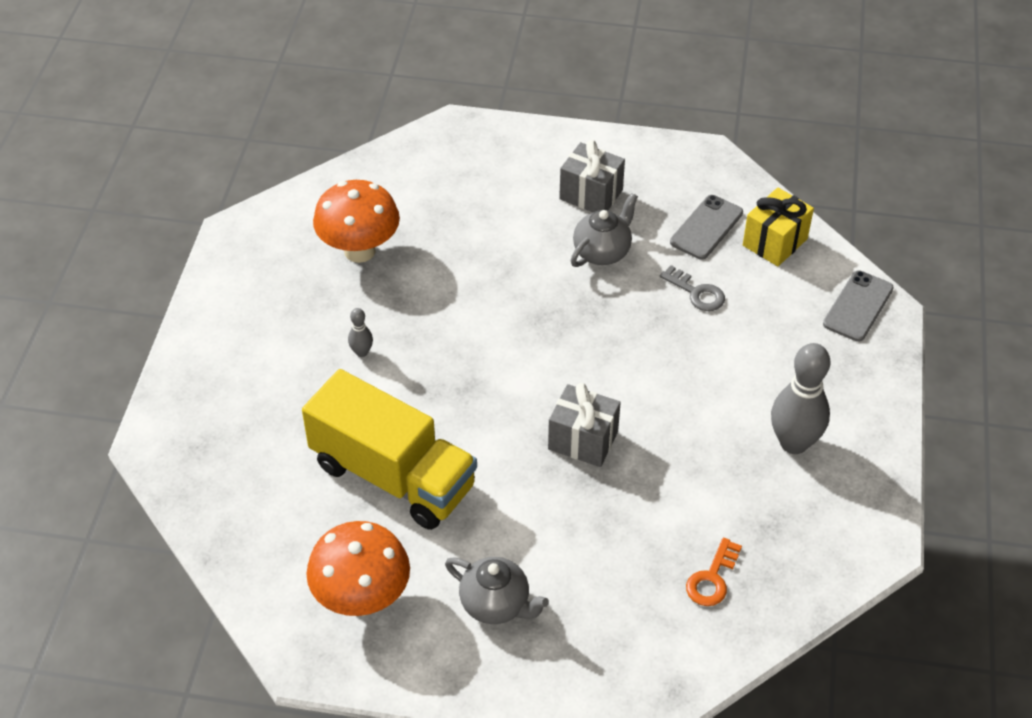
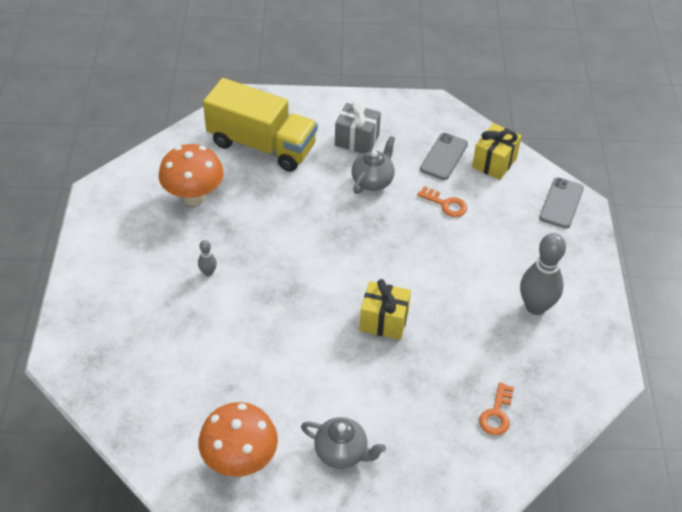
camera: 10 degrees left, 0 degrees up
(393, 475) = (247, 363): yellow truck -> yellow truck (262, 145)
(583, 440) = (384, 321): grey gift -> yellow gift
(696, 292) = (446, 204): grey key -> orange key

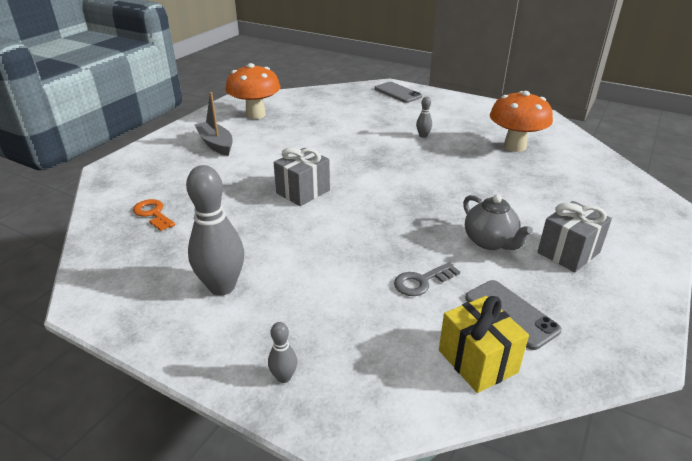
camera: 120 degrees right, 15 degrees down
(262, 145) = (578, 192): yellow truck -> none
(342, 453) = (216, 144): grey teapot -> grey boat
(384, 321) = (303, 192): yellow gift -> grey gift
(446, 204) = (422, 281): orange key -> grey key
(561, 203) = (353, 399): grey phone -> grey phone (397, 93)
(573, 237) = (284, 377): none -> grey bowling pin

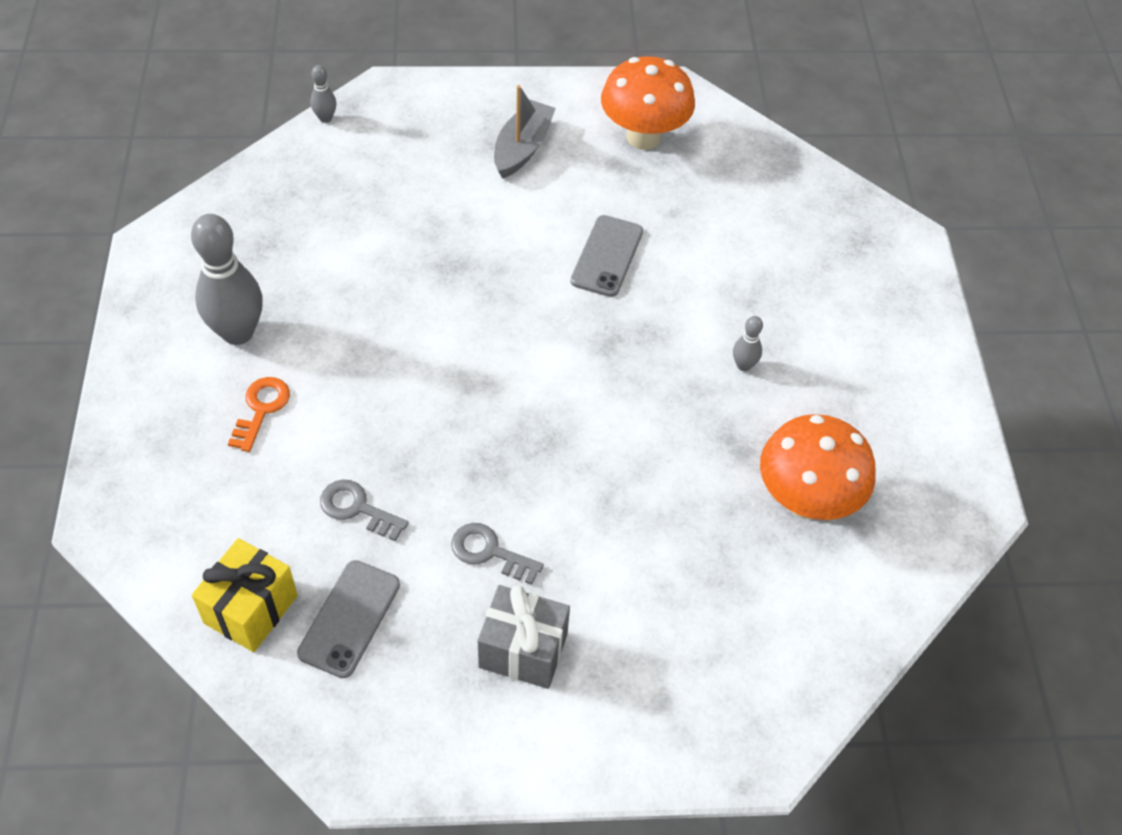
camera: 55 degrees right, 20 degrees up
(153, 214) = (324, 193): orange key -> orange key (261, 409)
(284, 377) = (141, 454): grey bowling pin -> grey bowling pin (325, 118)
(303, 192) = (470, 303): grey gift -> none
(397, 93) = (885, 265): grey phone -> grey phone (607, 256)
(490, 242) = (489, 552): grey teapot -> grey key

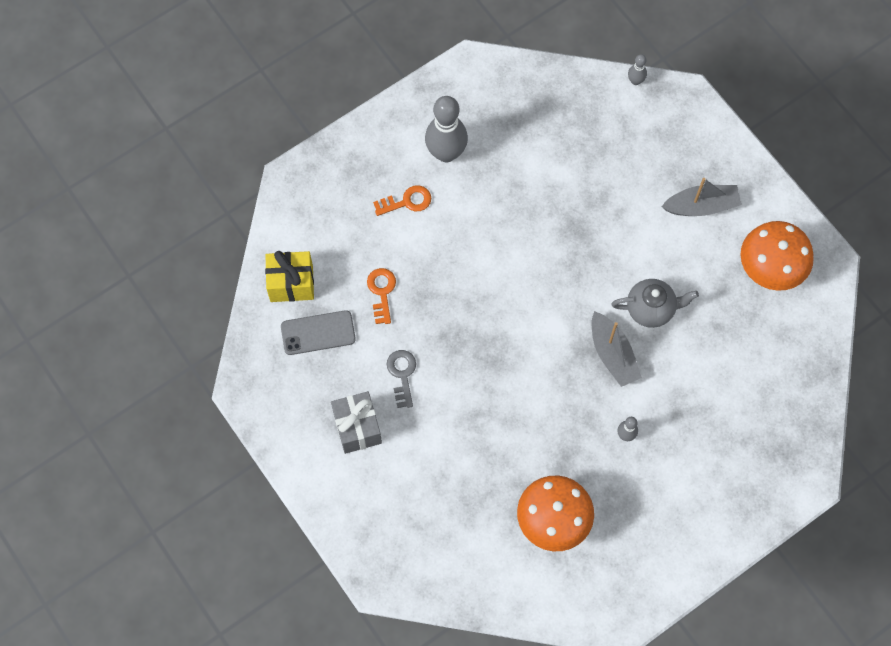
camera: 60 degrees right, 15 degrees up
(357, 508) = (382, 292): grey key -> orange key
(607, 256) = (651, 309): grey phone -> grey teapot
(634, 321) = (612, 354): none -> grey boat

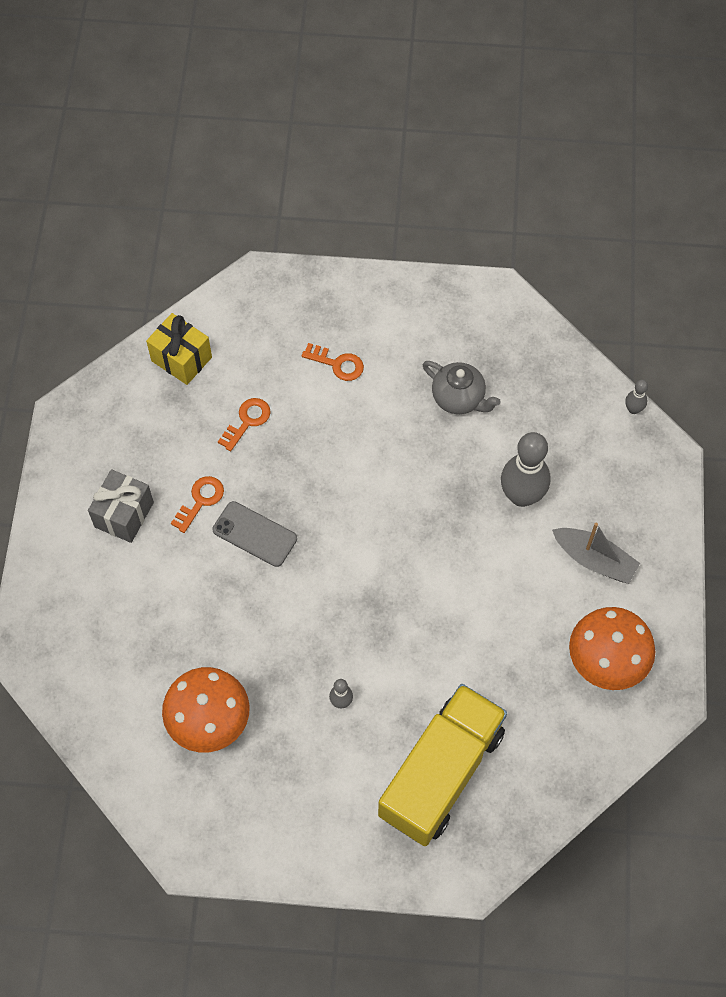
camera: 40 degrees right, 5 degrees down
(318, 333) = (165, 414): grey phone -> grey phone (255, 534)
(402, 375) = (200, 501): grey key -> orange key
(446, 153) = (408, 349): grey bowling pin -> grey bowling pin (521, 496)
(612, 354) = (394, 624): grey boat -> none
(651, 309) = (465, 612): grey teapot -> grey teapot (459, 398)
(732, 429) = (441, 773): none -> yellow truck

